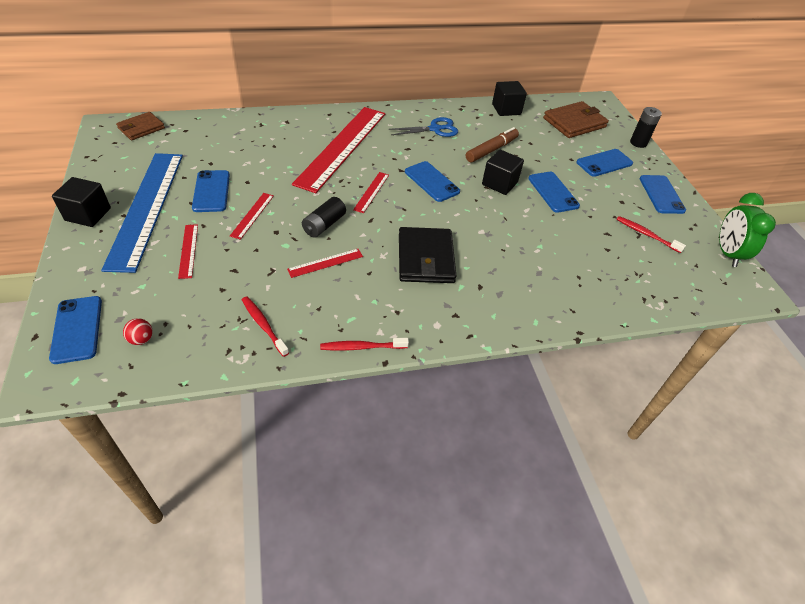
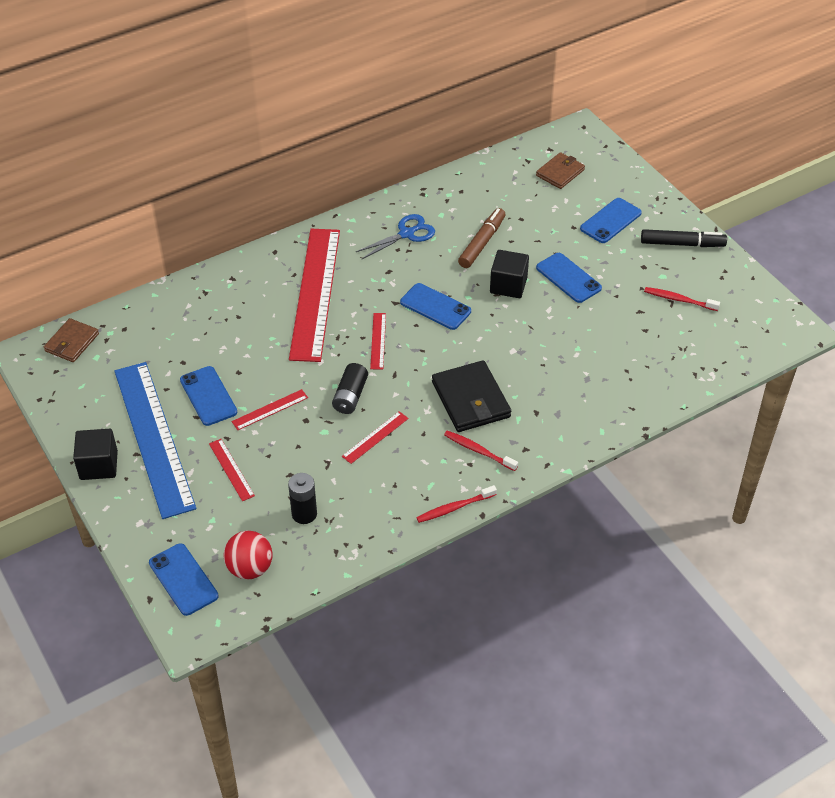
camera: 15 degrees left, 0 degrees up
(141, 339) = (250, 568): red ball -> red ball, size x1.84
(252, 215) = (270, 410): red ruler -> red ruler turned 60 degrees clockwise
(263, 325) = (353, 518): red toothbrush -> red toothbrush (478, 451)
(506, 109) = (475, 178): black cube -> none
(574, 122) = (560, 173): brown wallet -> brown wallet, size x0.64
(638, 143) = (640, 180): black battery -> black battery (304, 514)
(661, 194) = (682, 244): blue phone -> black marker
(727, 253) = (763, 296): green clock -> none

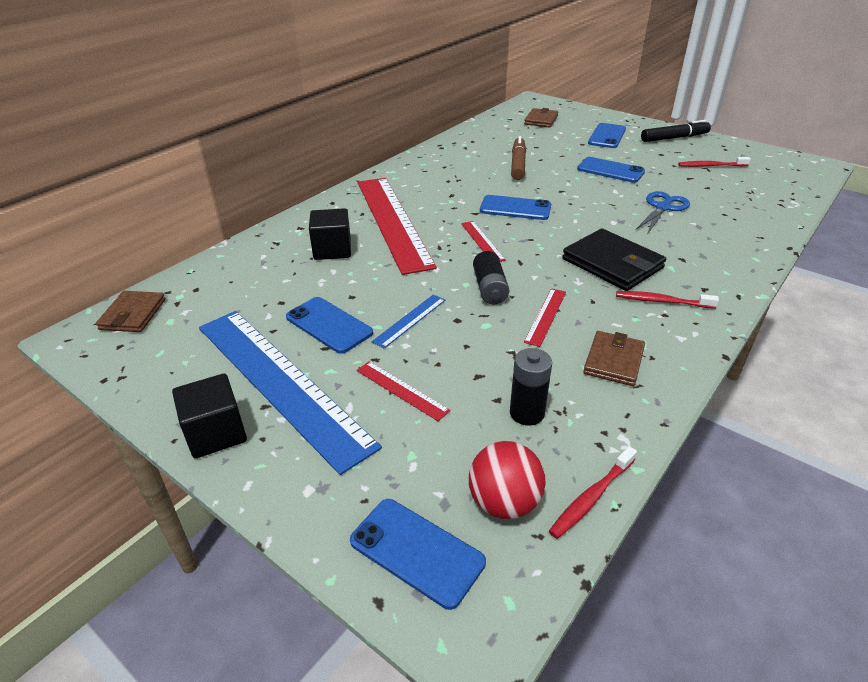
camera: 20 degrees left, 10 degrees down
(270, 410) = (410, 320): red ruler -> blue ruler
(395, 492) = (613, 361): none -> brown wallet
(406, 234) = (448, 170): blue scissors -> blue scissors (663, 208)
(454, 508) = (690, 358): red toothbrush -> red toothbrush (591, 497)
(508, 285) = (566, 183): black cube -> black cube (332, 250)

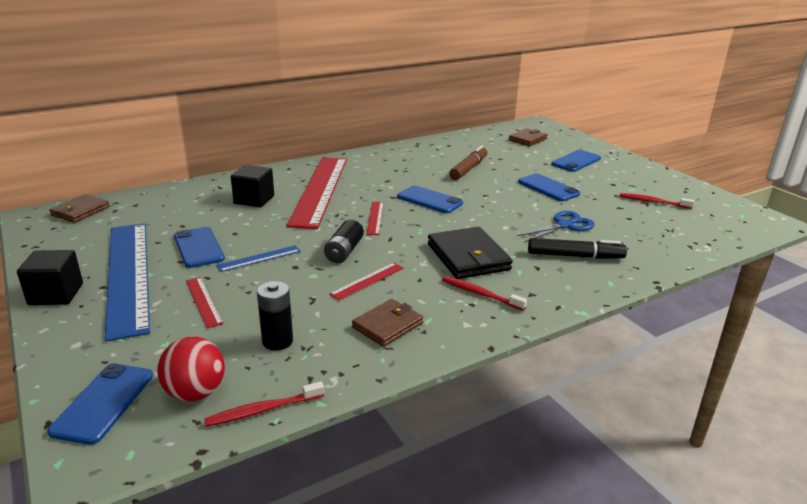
camera: 20 degrees right, 10 degrees down
(416, 552) = (103, 403): blue phone -> blue phone turned 45 degrees clockwise
(674, 138) = (642, 173): black marker -> black marker (575, 256)

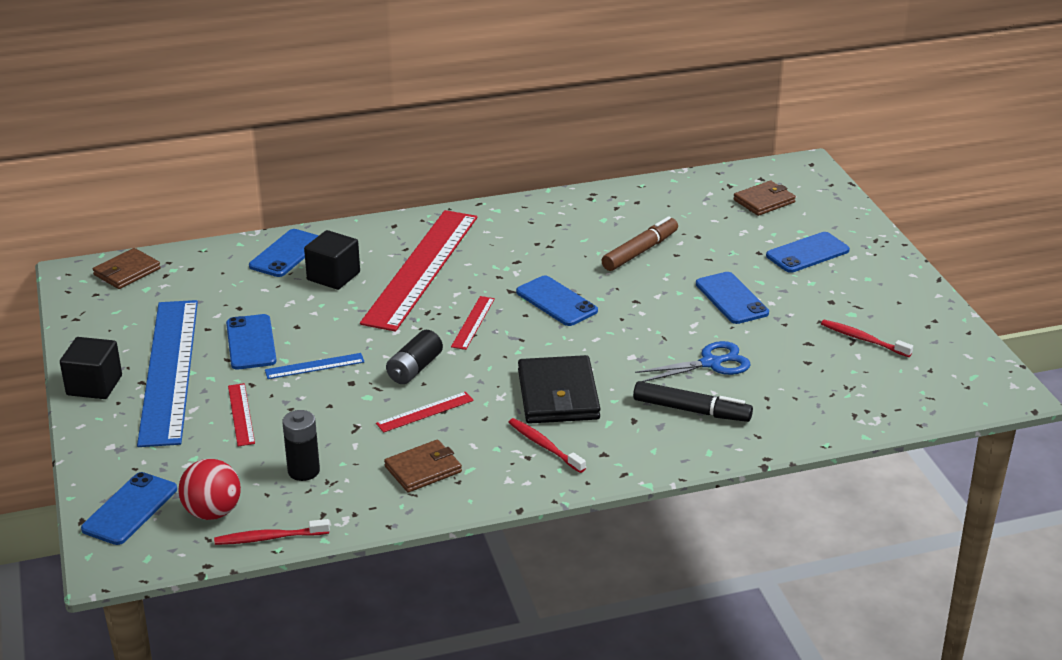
camera: 15 degrees right, 5 degrees up
(212, 190) = (286, 254): none -> blue phone

